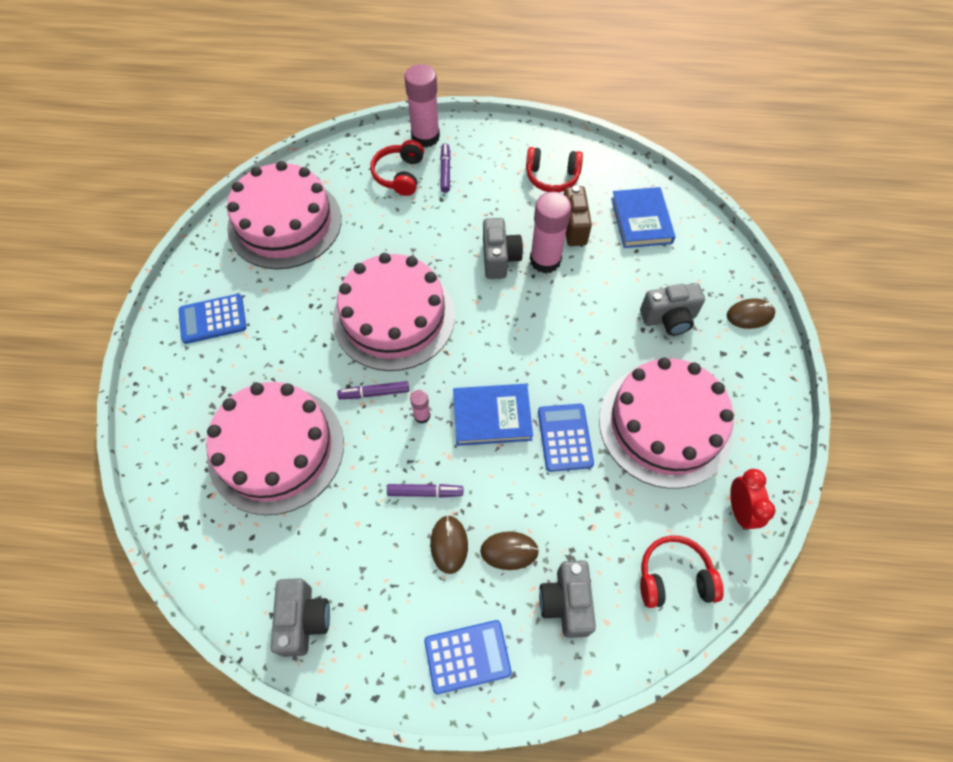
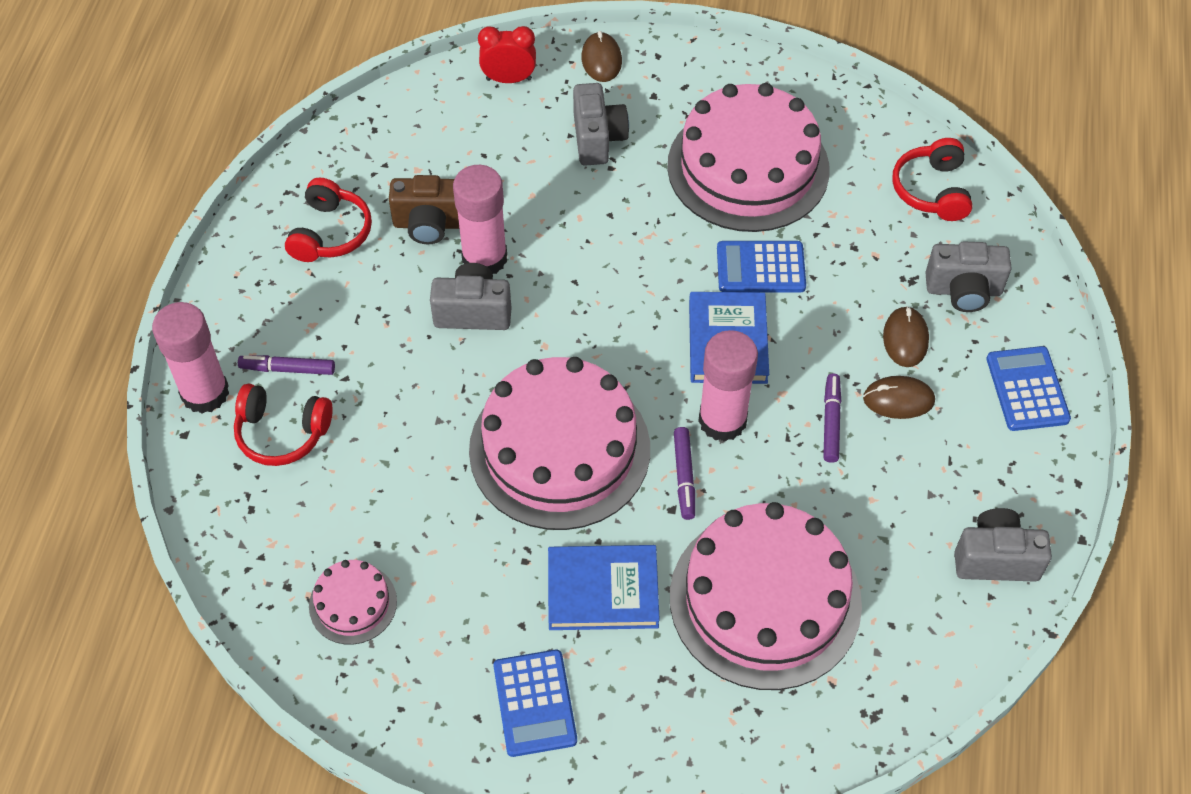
camera: 85 degrees left, 5 degrees down
(285, 223) = (353, 603): pink cake -> pink cake, size x0.46
(422, 416) = (722, 420): pink glue stick -> pink glue stick, size x2.14
(641, 220) = (432, 141): blue book -> blue book (603, 590)
(739, 510) = (855, 120): red clock -> red clock (509, 79)

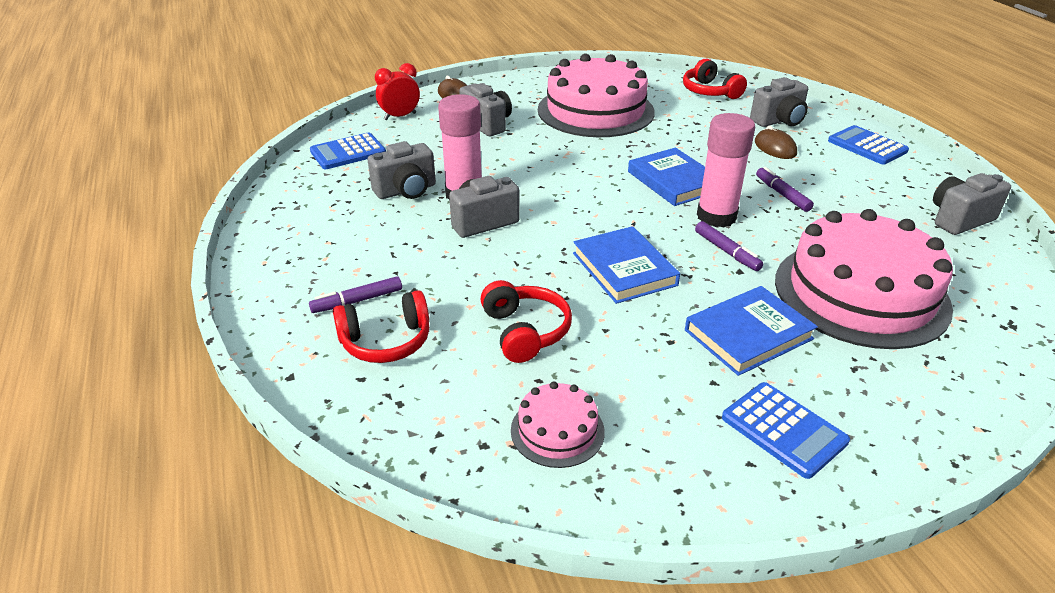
camera: 30 degrees left, 20 degrees down
(205, 393) = (290, 342): pink glue stick -> none
(330, 233) = (329, 217): red headphones -> red headphones (525, 331)
(430, 224) = (406, 191): brown camera -> grey camera
(559, 449) = (624, 269): pink cake -> blue book
(760, 268) = (654, 145): blue calculator -> blue calculator (348, 152)
(898, 399) = (806, 172): brown mouse -> none

